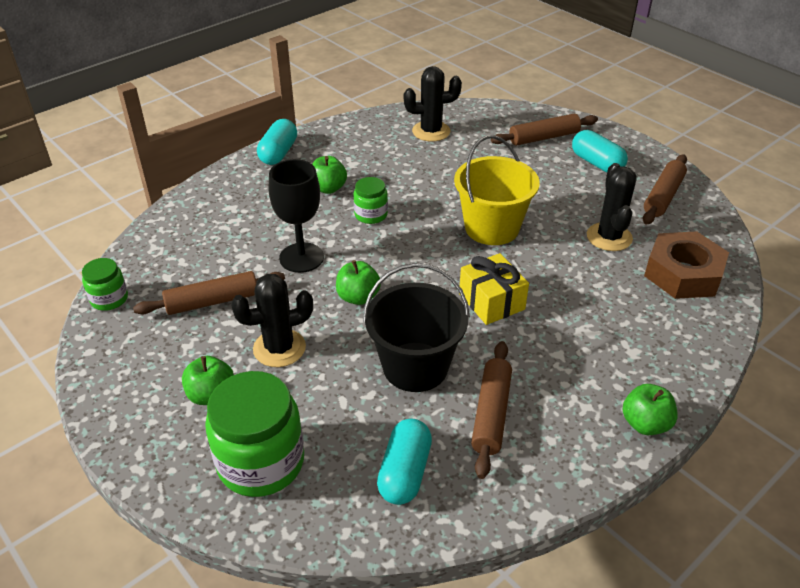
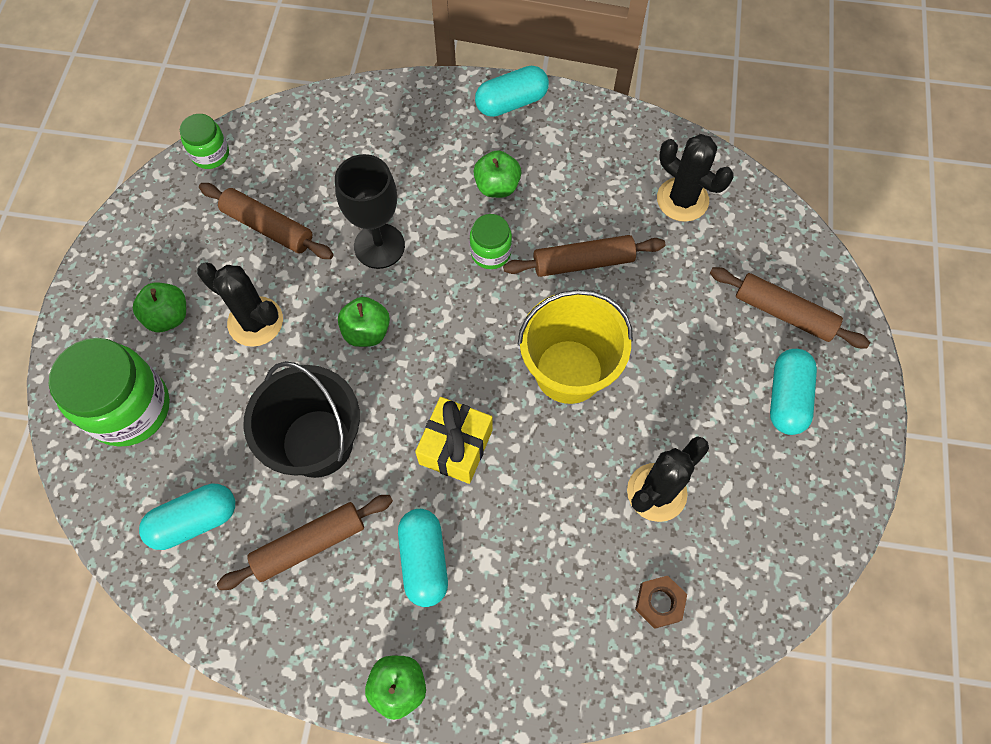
camera: 50 degrees right, 25 degrees up
(561, 360) = (424, 560): none -> turquoise capsule
(663, 196) = (788, 505): brown rolling pin -> brown rolling pin (583, 262)
(683, 273) = (659, 603): brown nut -> brown nut, size x0.49

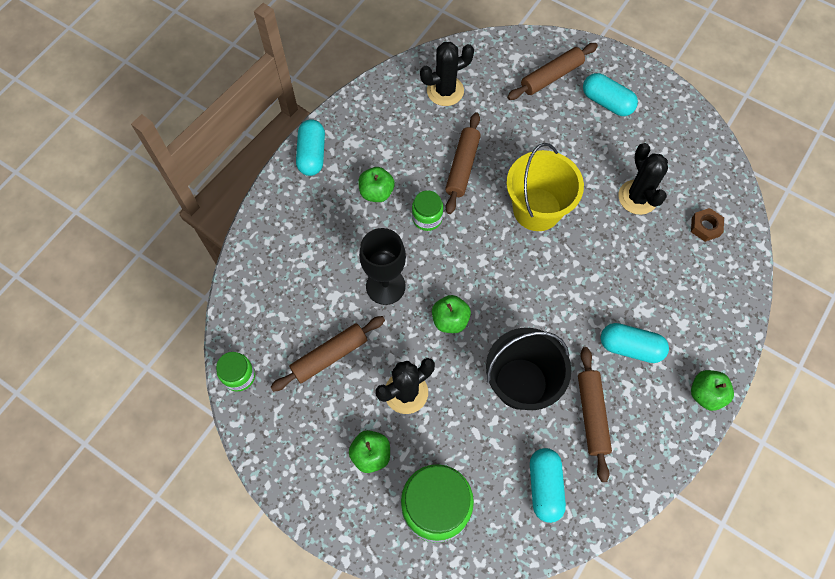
camera: 65 degrees left, 0 degrees up
(455, 446) = (560, 297): yellow gift -> none

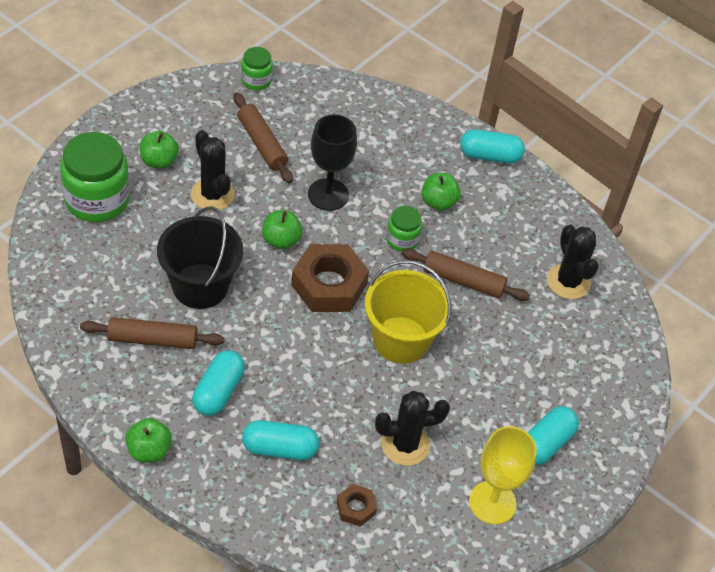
camera: 90 degrees right, 15 degrees down
(492, 272) = (329, 285): none -> brown nut
(544, 487) = (91, 285): turquoise capsule -> turquoise capsule (280, 448)
(551, 76) = (586, 392): brown rolling pin -> none
(669, 135) = (492, 502): none -> yellow goblet

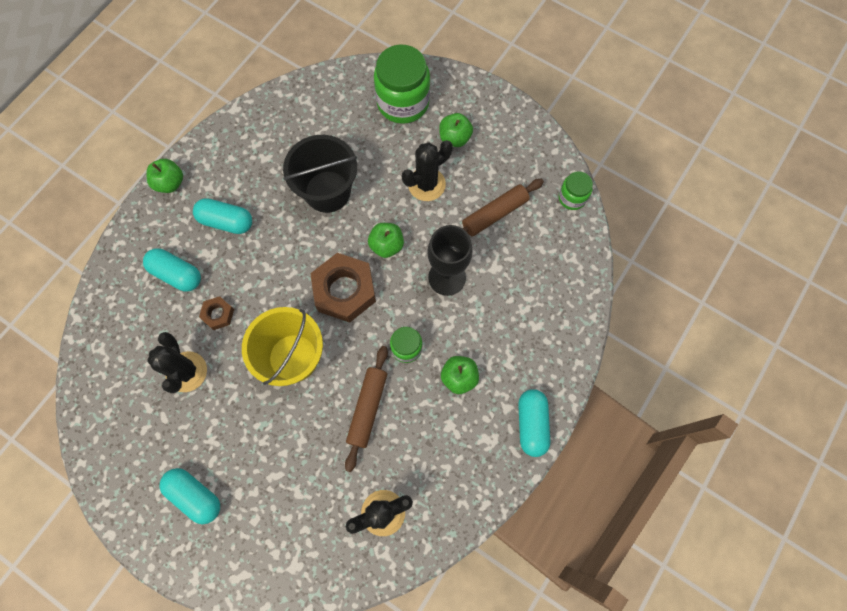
camera: 90 degrees right, 20 degrees up
(152, 339) = (270, 167): brown rolling pin -> none
(280, 448) = (177, 274): turquoise capsule -> turquoise capsule turned 60 degrees counterclockwise
(355, 508) = (125, 338): brown nut -> brown nut (218, 314)
(492, 502) = (134, 450): yellow goblet -> none

